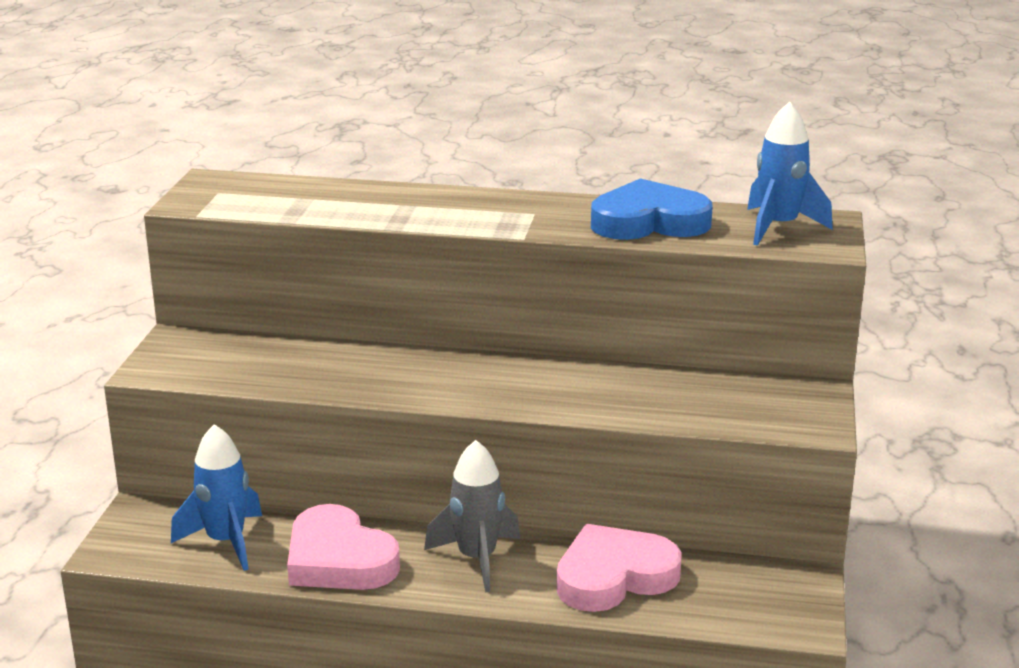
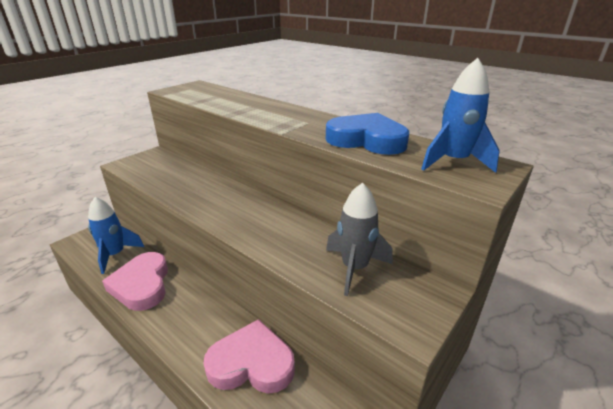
camera: 30 degrees right, 5 degrees up
(477, 559) = (198, 313): grey rocket -> grey rocket (354, 268)

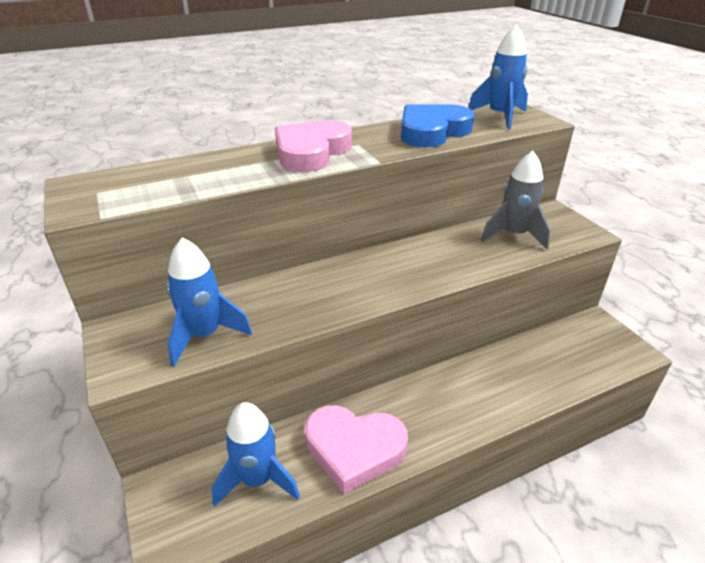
camera: 65 degrees left, 5 degrees up
(154, 174) = (204, 335): none -> blue rocket
(251, 363) = (519, 370): pink heart -> pink heart (311, 152)

